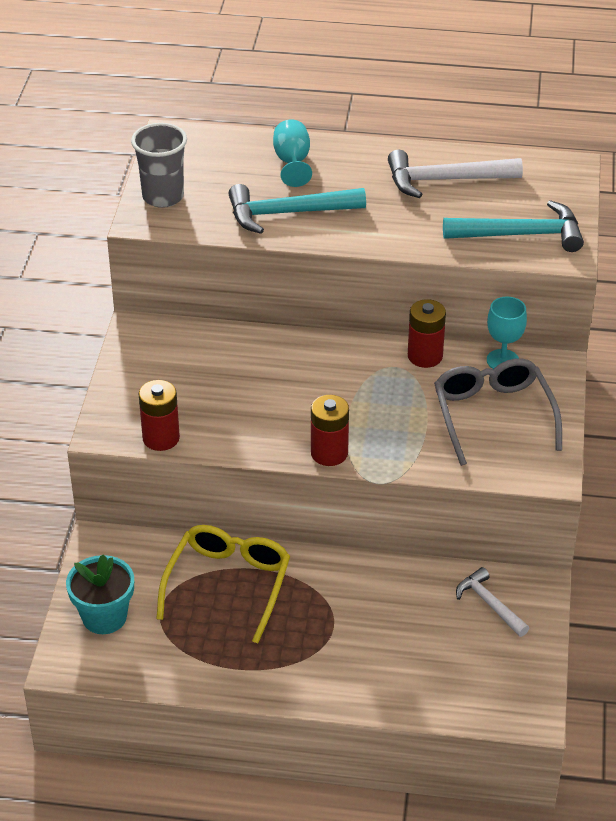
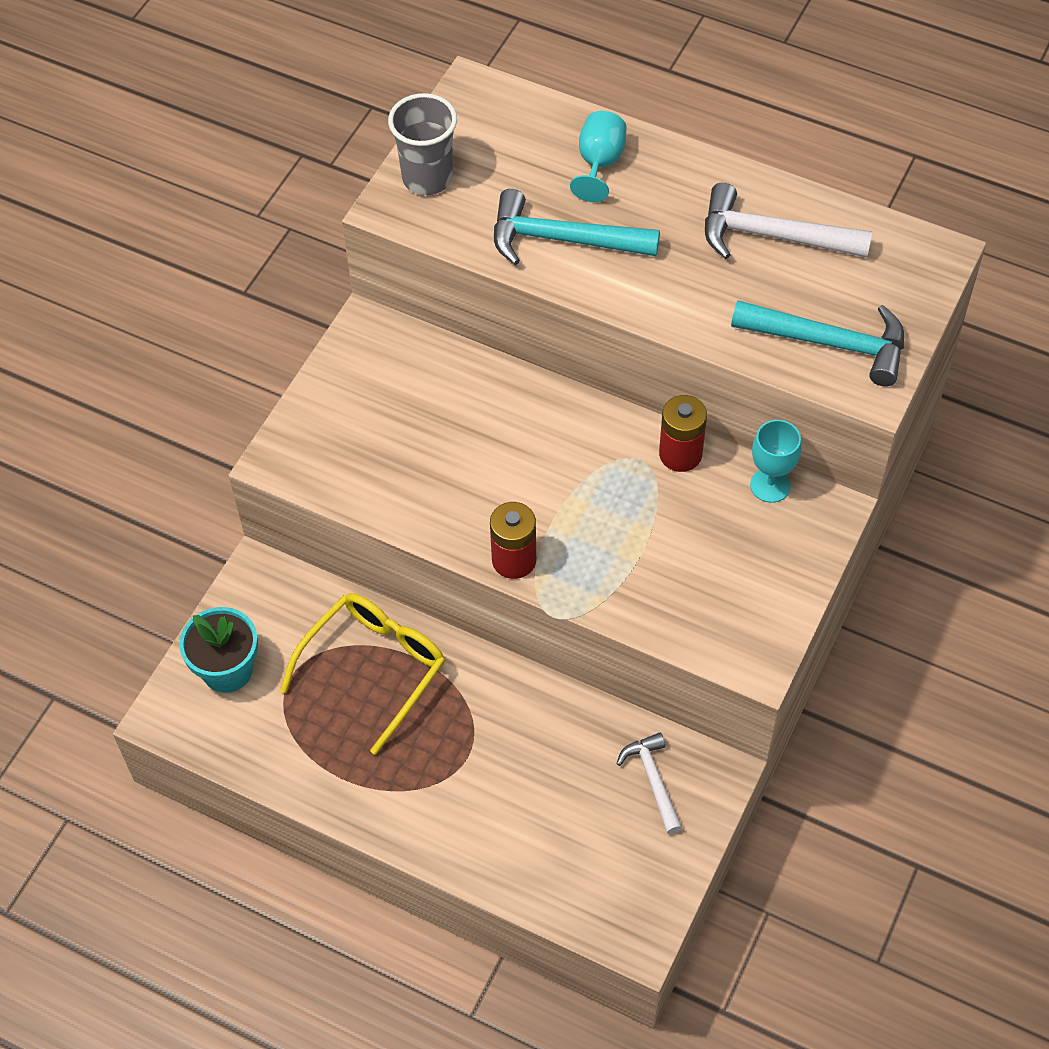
camera: 20 degrees right, 15 degrees up
(161, 438) = (335, 486): red battery -> none
(493, 415) = (725, 560): grey glasses -> none

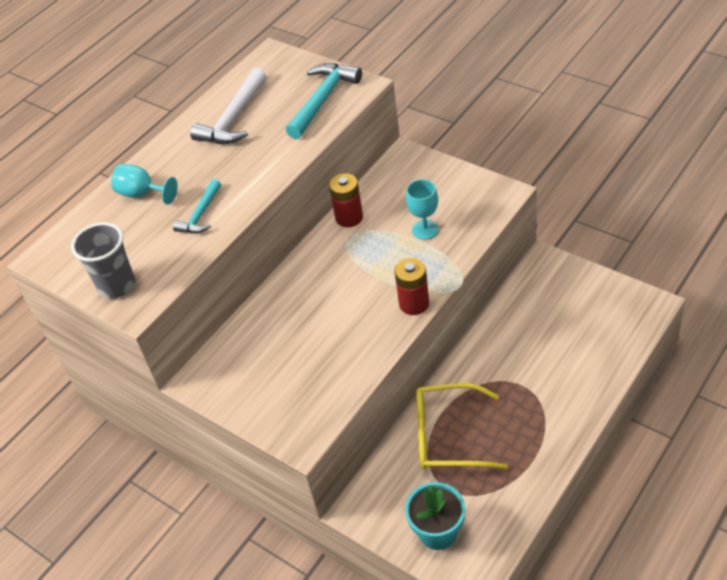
camera: 75 degrees left, 10 degrees down
(374, 668) = (448, 436): yellow glasses -> yellow glasses turned 45 degrees counterclockwise
(562, 240) = (201, 215): turquoise hammer -> turquoise hammer, size x0.61
(653, 780) = (545, 291): white hammer -> none
(770, 485) = (381, 179): turquoise goblet -> turquoise goblet (425, 230)

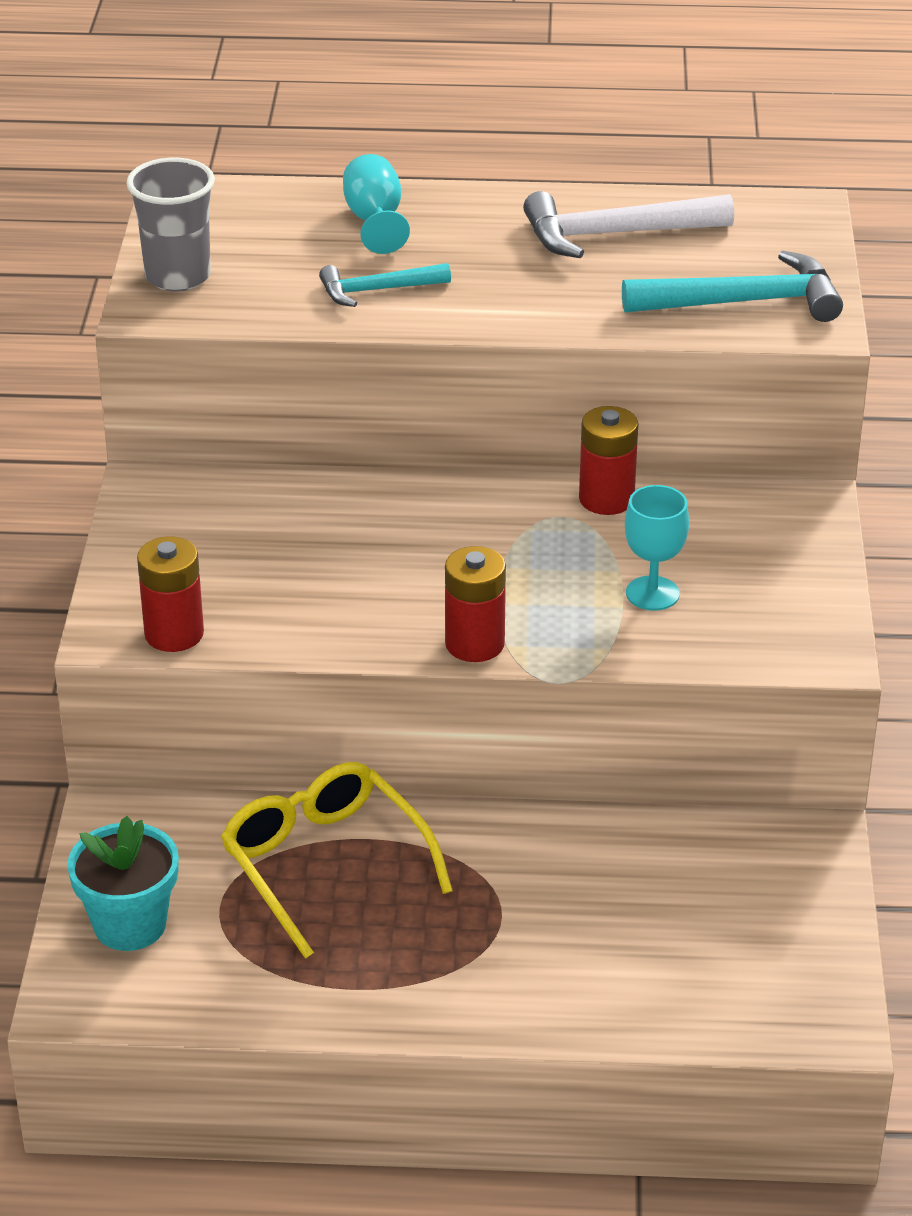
camera: 50 degrees right, 10 degrees down
(321, 415) = (174, 634): none -> red battery

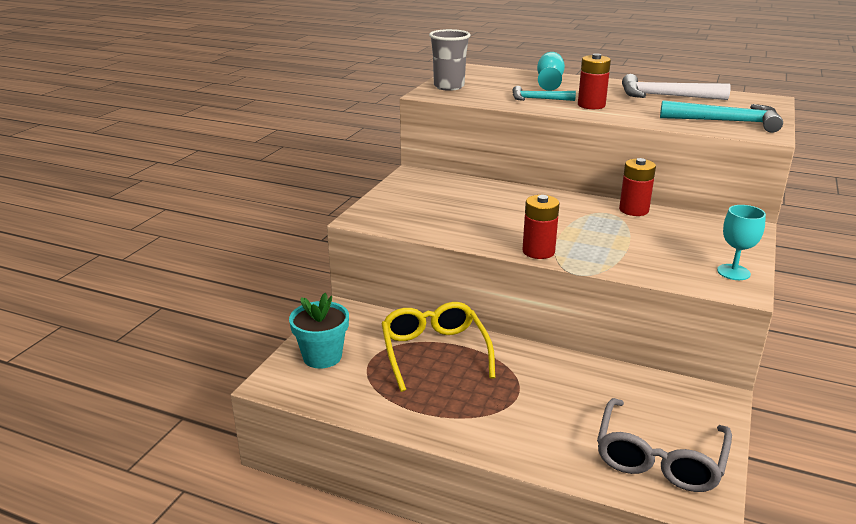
camera: 20 degrees right, 10 degrees down
(174, 634) = (389, 223): red battery -> red battery (591, 105)
(652, 593) = (645, 248): turquoise goblet -> turquoise goblet (733, 272)
(752, 970) = (659, 458): none -> grey glasses

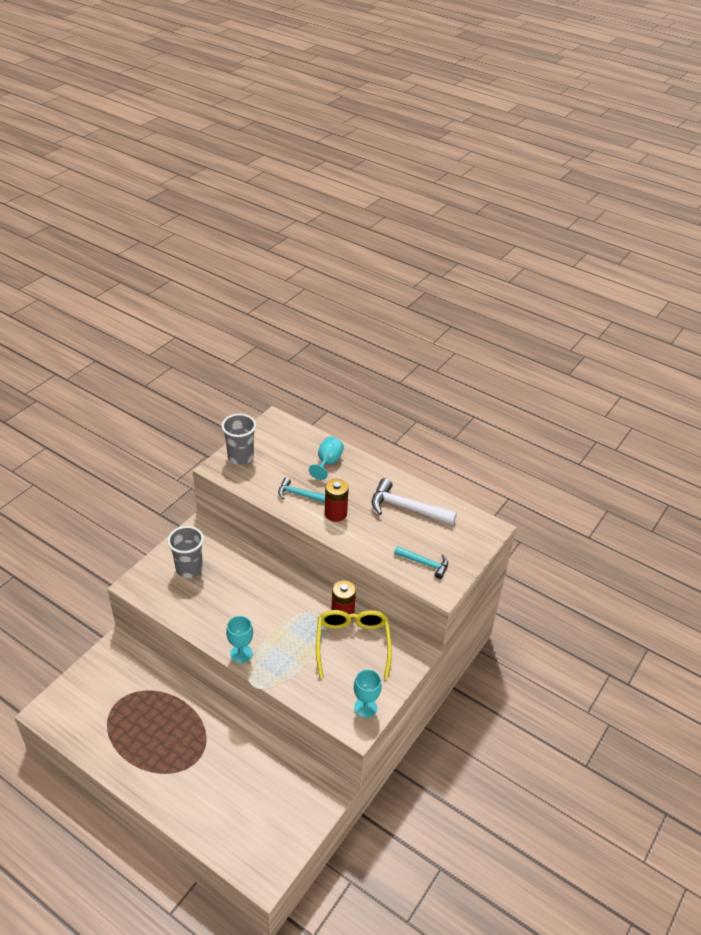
camera: 10 degrees right, 15 degrees up
(322, 357) = (84, 693): turquoise flower pot -> none
(422, 201) = (189, 569): none -> grey cup
(434, 352) = (161, 704): yellow glasses -> yellow glasses (352, 644)
(538, 251) = (241, 654): red battery -> turquoise goblet
(659, 458) = (259, 836): grey glasses -> none
(727, 122) = (424, 563): turquoise hammer -> turquoise hammer, size x0.61

